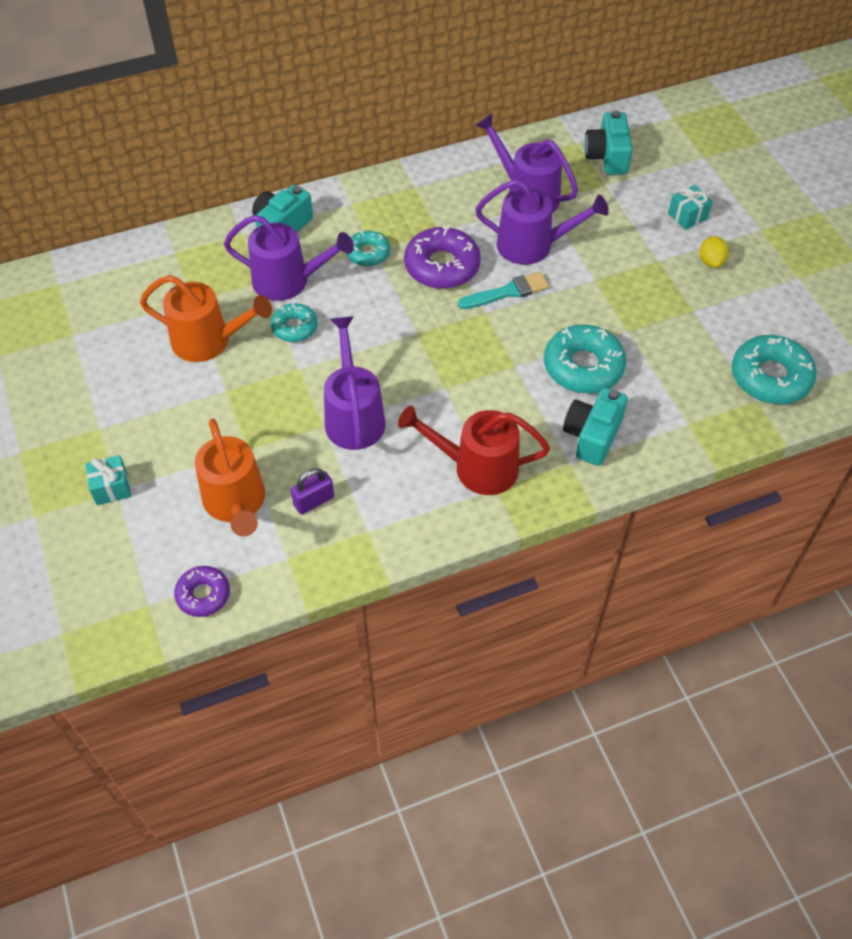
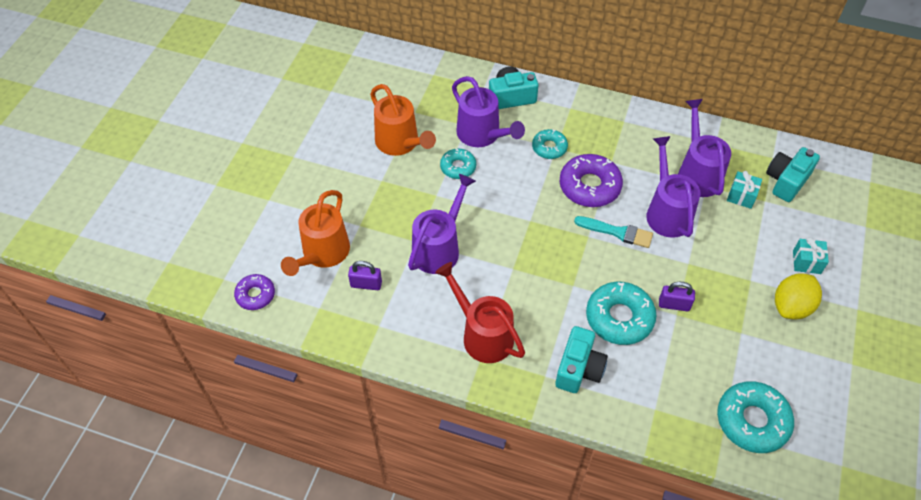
camera: 40 degrees right, 0 degrees up
(111, 488) = (267, 196): turquoise gift -> turquoise gift (741, 196)
(533, 246) = (667, 211): purple watering can -> purple watering can turned 150 degrees counterclockwise
(592, 436) = (579, 369): turquoise camera -> turquoise camera turned 135 degrees clockwise
(617, 323) = (674, 305): none -> purple padlock
(711, 261) = (791, 306): yellow lemon -> yellow lemon, size x1.67

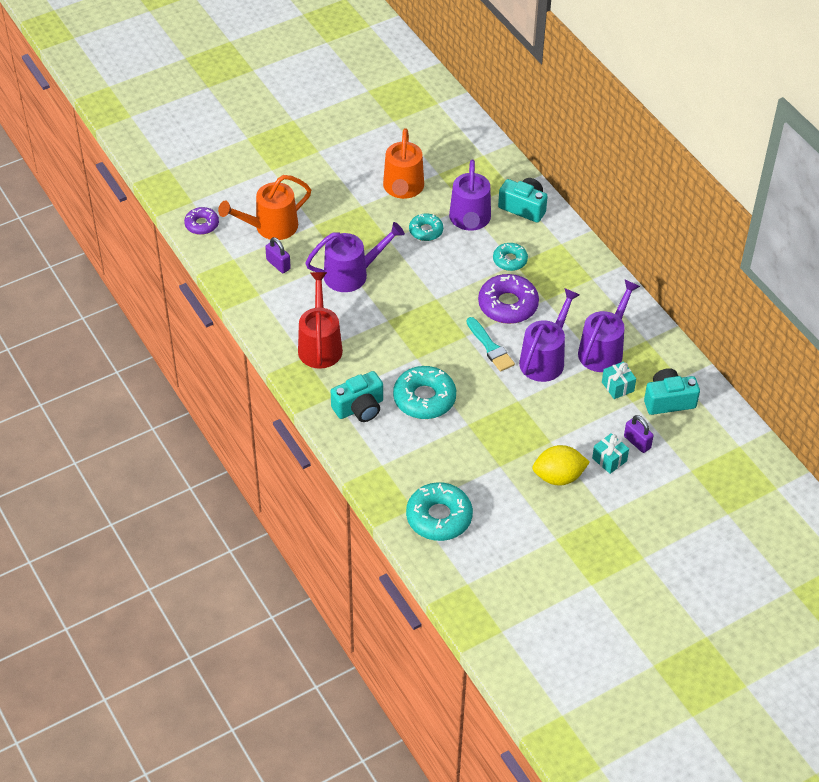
camera: 40 degrees right, 5 degrees down
(674, 305) = (473, 417): purple padlock -> purple padlock (637, 442)

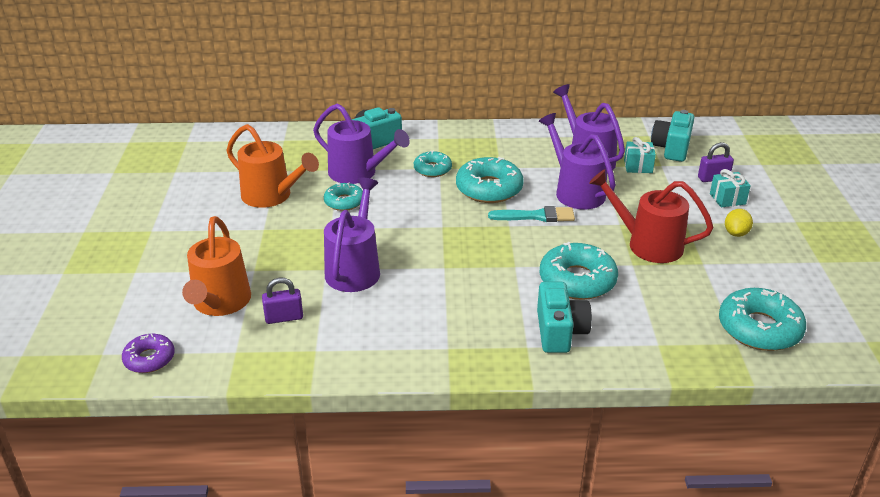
camera: 60 degrees left, 15 degrees down
(320, 345) = (439, 328): red watering can -> red watering can (647, 244)
(508, 305) = (489, 189): purple donut -> turquoise donut
(558, 477) = (736, 233): yellow lemon -> yellow lemon, size x0.60

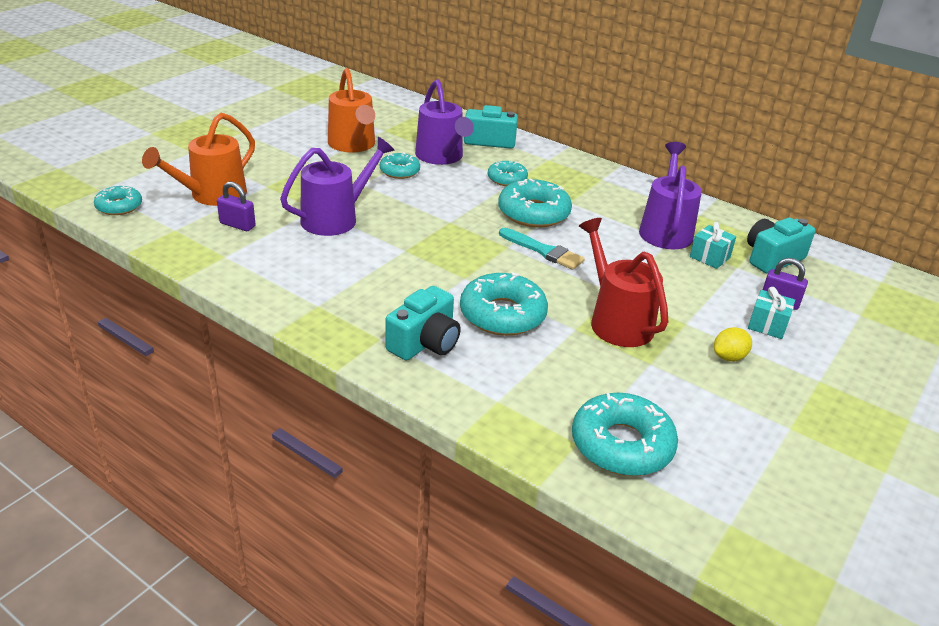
camera: 35 degrees right, 0 degrees up
(149, 359) = (119, 206): purple donut -> turquoise donut
(575, 191) = (612, 249): purple watering can -> none

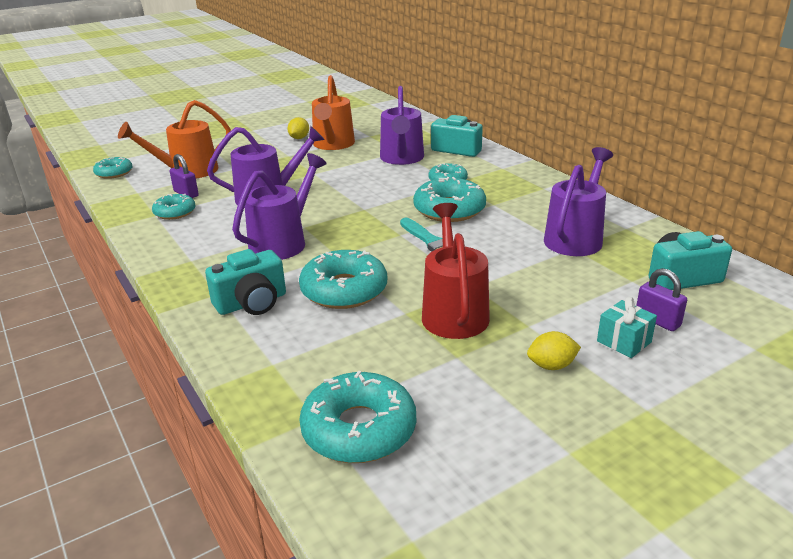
camera: 25 degrees right, 5 degrees down
(307, 139) = (299, 138): none -> yellow lemon
(399, 171) = (354, 166): turquoise donut -> turquoise donut (175, 212)
(399, 270) = (283, 242): none -> purple watering can
(709, 257) = (606, 268): turquoise gift -> none

